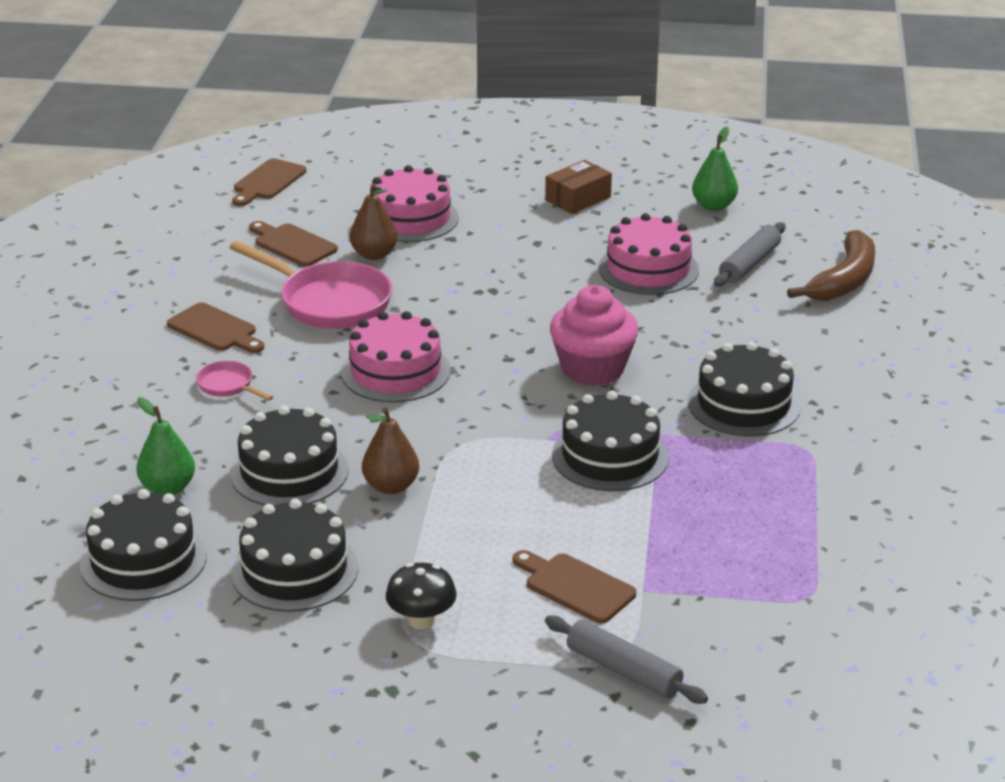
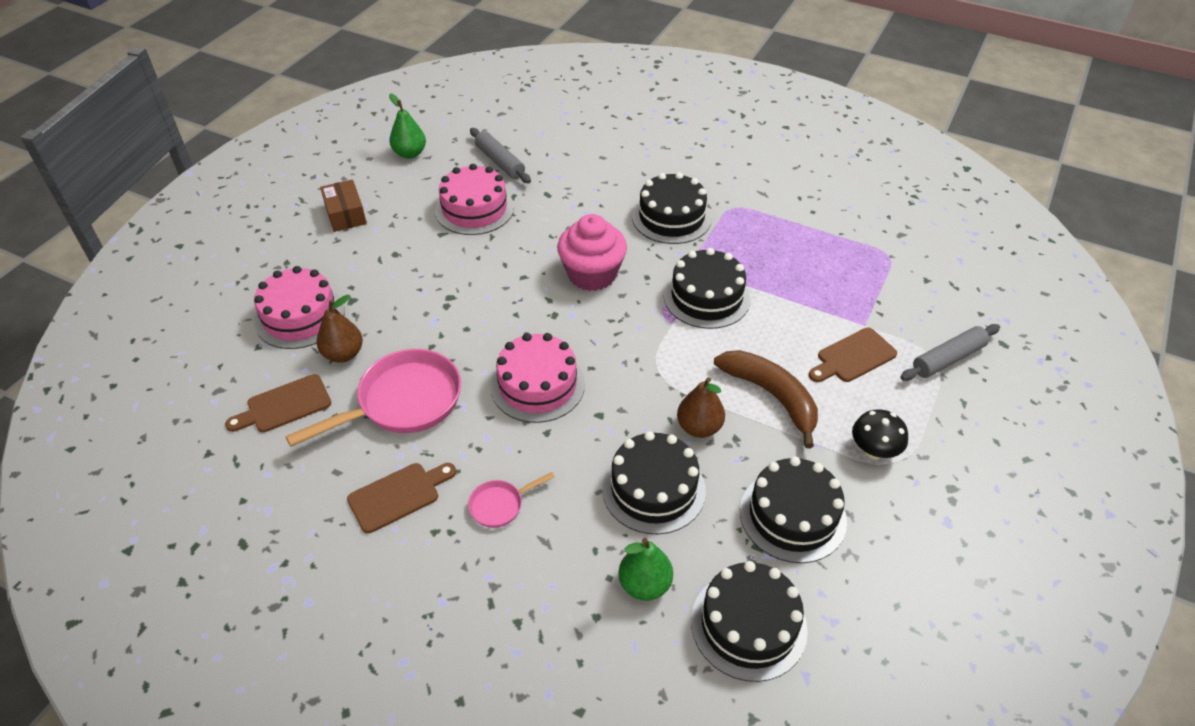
camera: 70 degrees left, 15 degrees up
(267, 182) = (151, 398): brown cutting board -> none
(844, 280) = (547, 130): brown banana -> brown banana (771, 396)

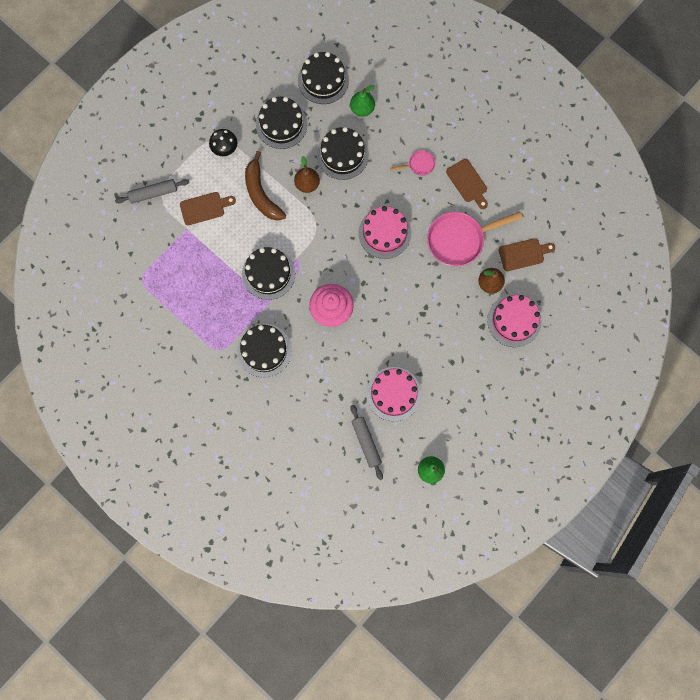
camera: 165 degrees left, 30 degrees up
(345, 214) = (481, 411): brown box -> none
(398, 495) = (468, 182): brown cutting board -> brown cutting board turned 105 degrees counterclockwise

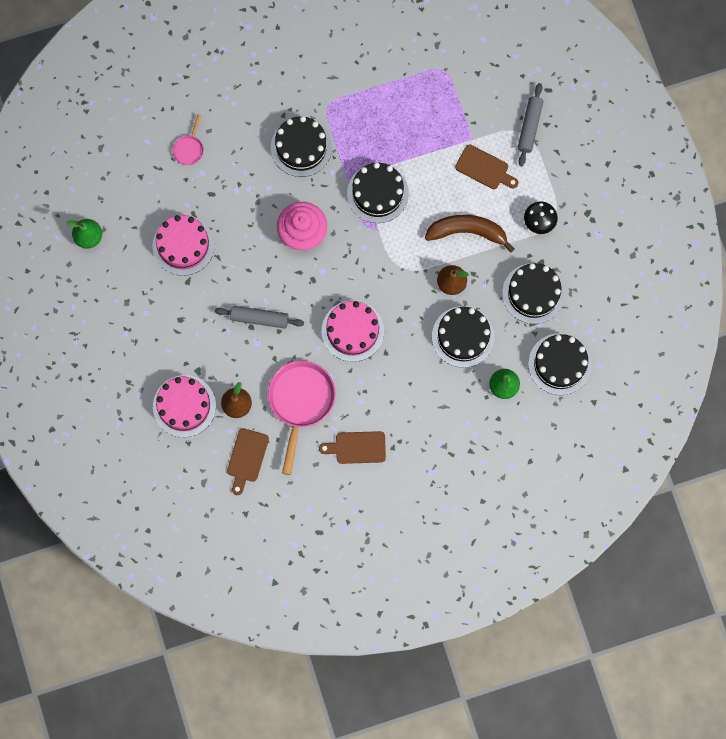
camera: 120 degrees right, 0 degrees up
(204, 208) = (484, 168): brown cutting board -> brown cutting board turned 75 degrees counterclockwise
(366, 442) = (152, 193): grey rolling pin -> grey rolling pin (259, 318)
(419, 165) = (406, 409): pink pan -> pink pan (189, 149)

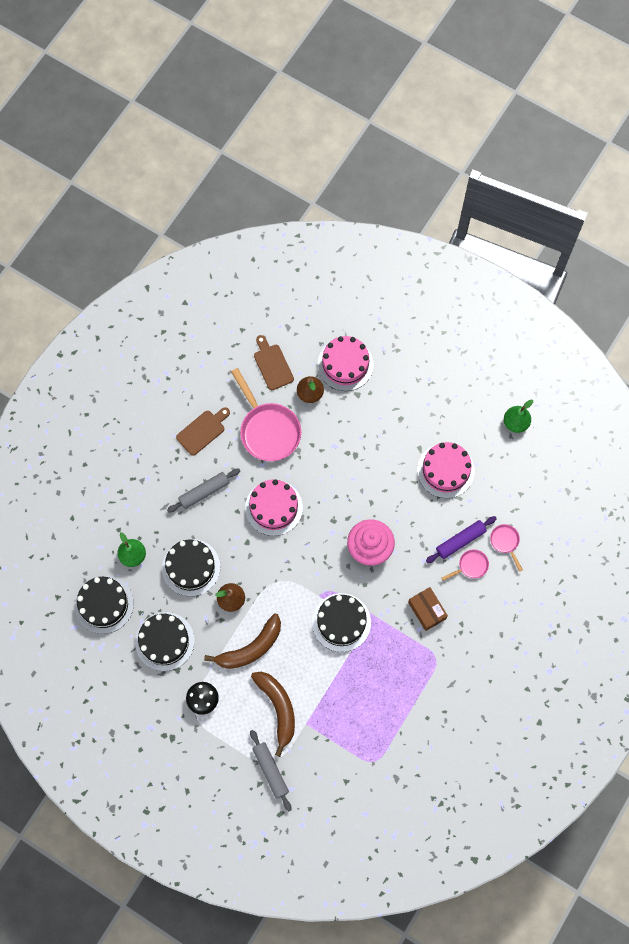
camera: 140 degrees right, 5 degrees down
(224, 179) = (460, 541): none -> purple rolling pin
(234, 153) = (470, 566): none -> pink pan
(259, 318) = (346, 463): grey rolling pin -> grey rolling pin (204, 492)
(301, 147) = (427, 610): black cake -> brown box
(484, 168) = (278, 708): brown cutting board -> brown banana

